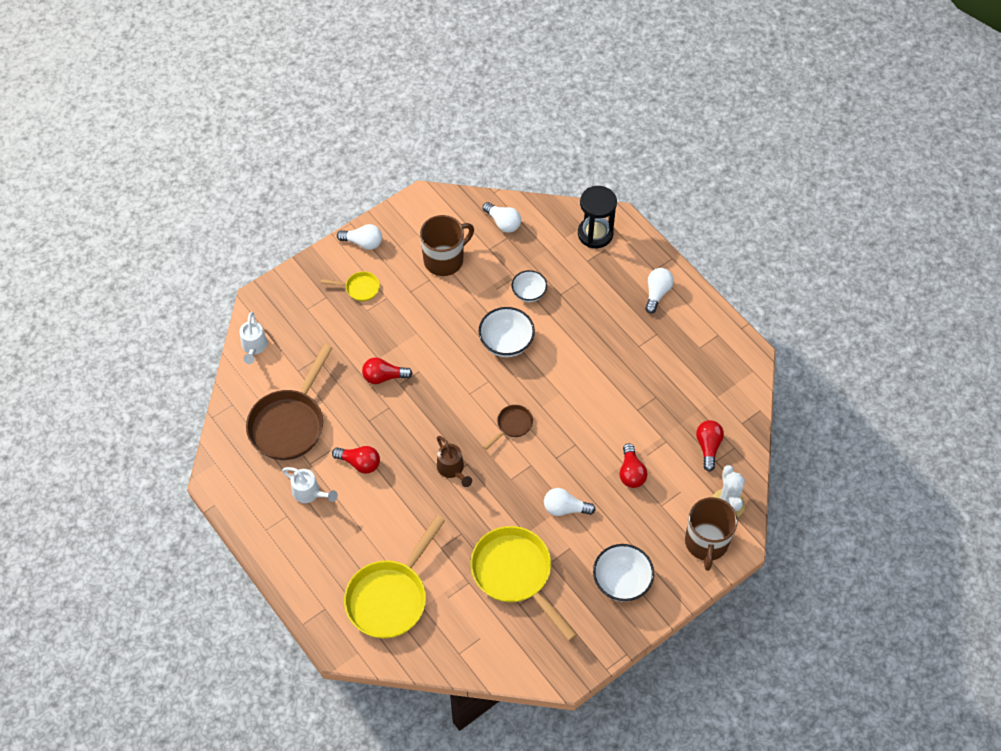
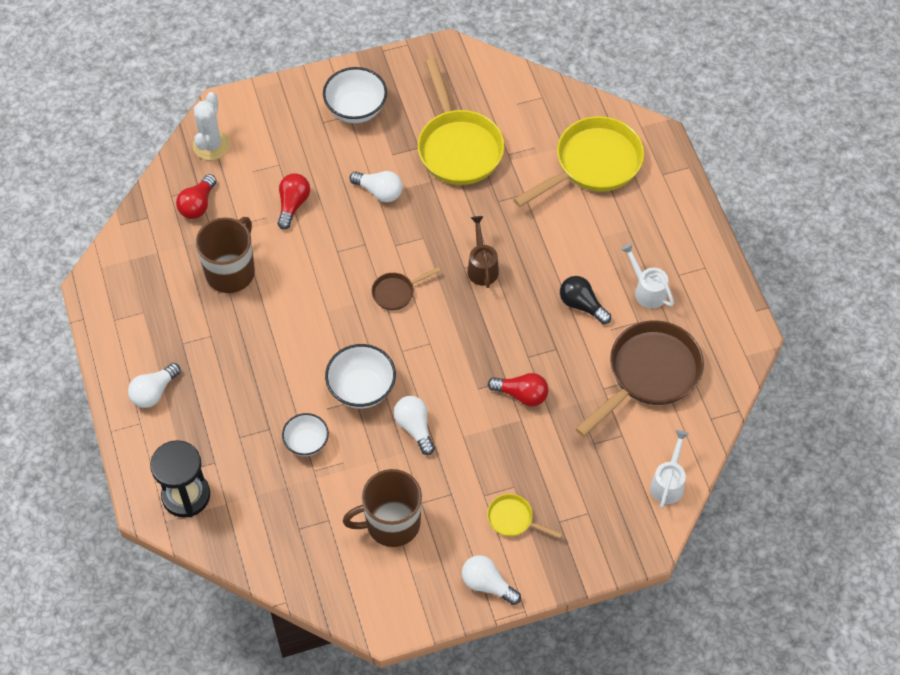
camera: 160 degrees left, 0 degrees up
(360, 463) = (581, 305): red light bulb -> black light bulb
(503, 223) = (294, 551): white light bulb -> white light bulb (414, 427)
(706, 543) = (253, 118): brown mug -> brown mug (231, 271)

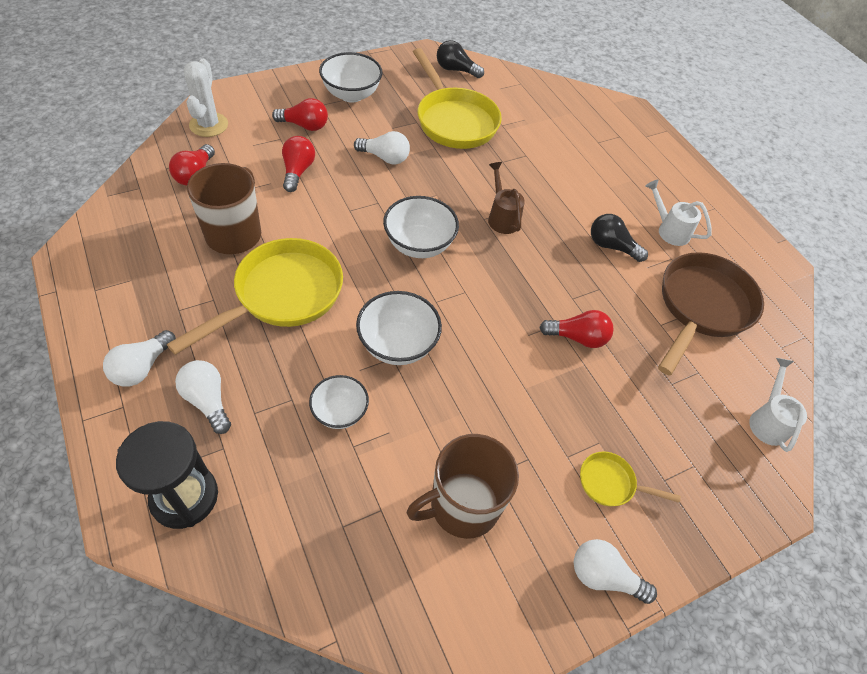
camera: 15 degrees left, 5 degrees down
(304, 149) = (305, 125): none -> red light bulb
(396, 292) = (419, 245): brown pan -> white bowl
(414, 427) = (467, 383): white light bulb -> white light bulb (207, 400)
(473, 76) = (455, 70): none -> black light bulb
(592, 164) = (581, 131): yellow pan -> yellow pan (282, 295)

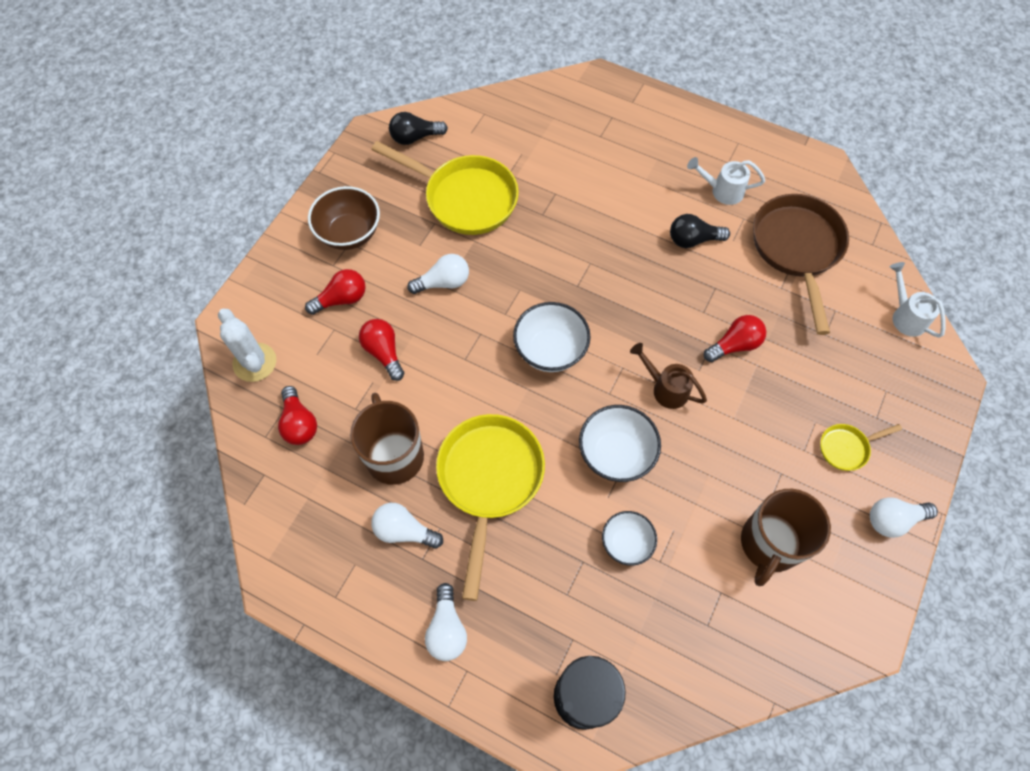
camera: 30 degrees left, 10 degrees up
(207, 400) = (524, 613): white light bulb -> white light bulb (404, 531)
(351, 95) = (349, 233): white bowl -> brown bowl
(502, 217) = (590, 273): brown watering can -> brown watering can (665, 388)

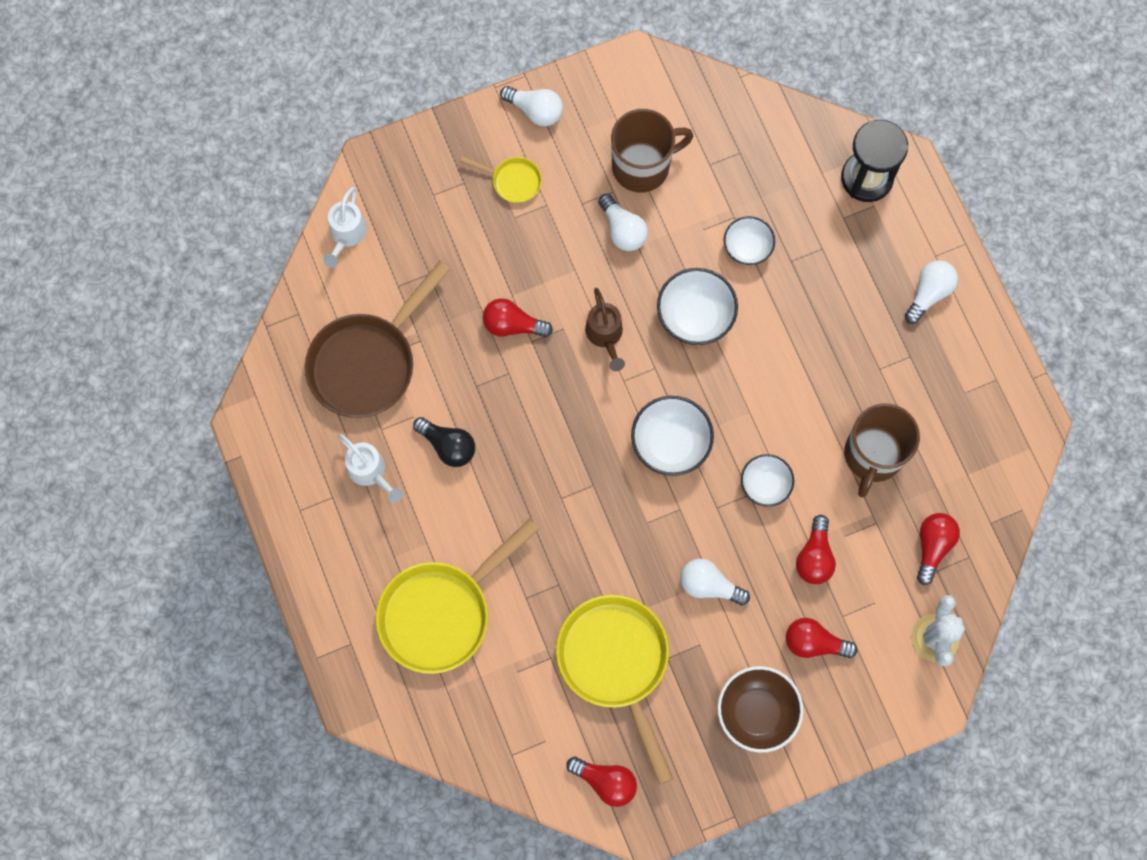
camera: 140 degrees left, 10 degrees up
(404, 531) = (909, 388): white light bulb -> white light bulb (623, 230)
(415, 137) = (606, 781): black light bulb -> red light bulb
(459, 373) = (765, 485): none -> white bowl
(489, 480) = (812, 375): yellow pan -> yellow pan (441, 612)

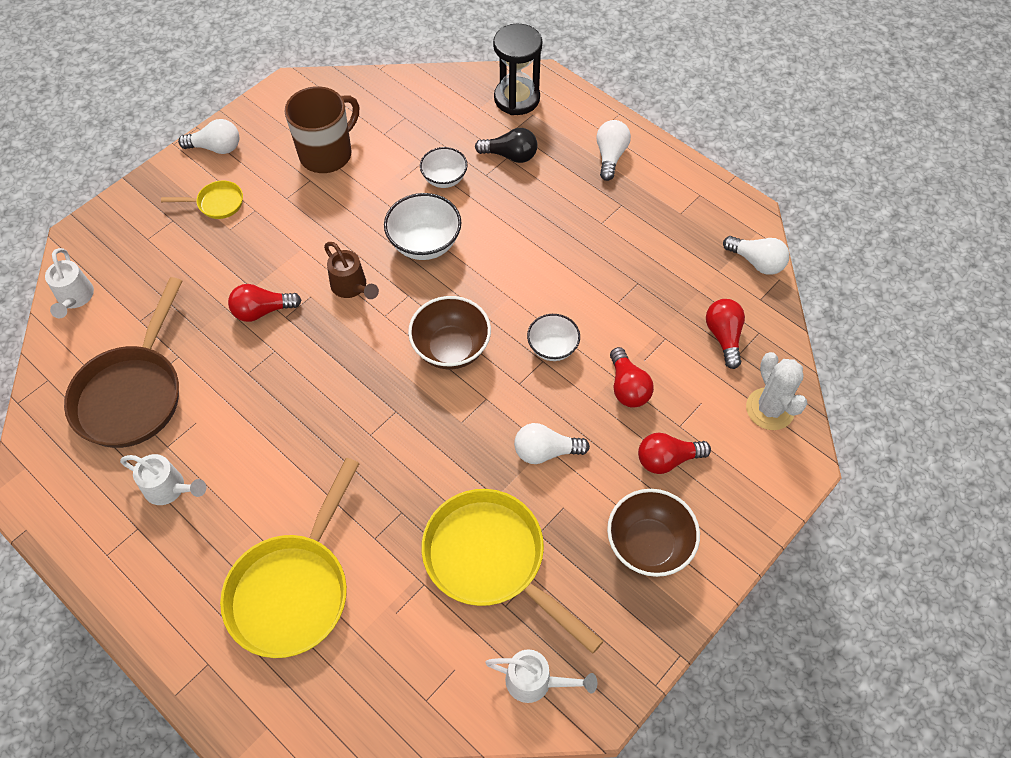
camera: 25 degrees left, 15 degrees down
(448, 446) = (240, 434): black light bulb -> black light bulb (510, 155)
(606, 781) = (535, 681): red light bulb -> white watering can
(623, 230) = (331, 204): white light bulb -> white light bulb (756, 262)
(670, 444) = (451, 349): white bowl -> brown bowl
(873, 455) = (632, 288): brown mug -> none

